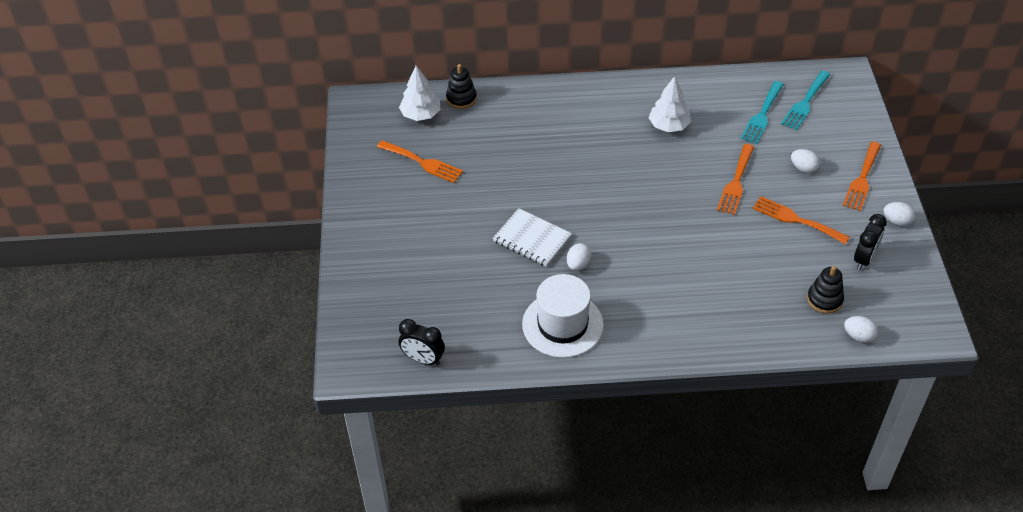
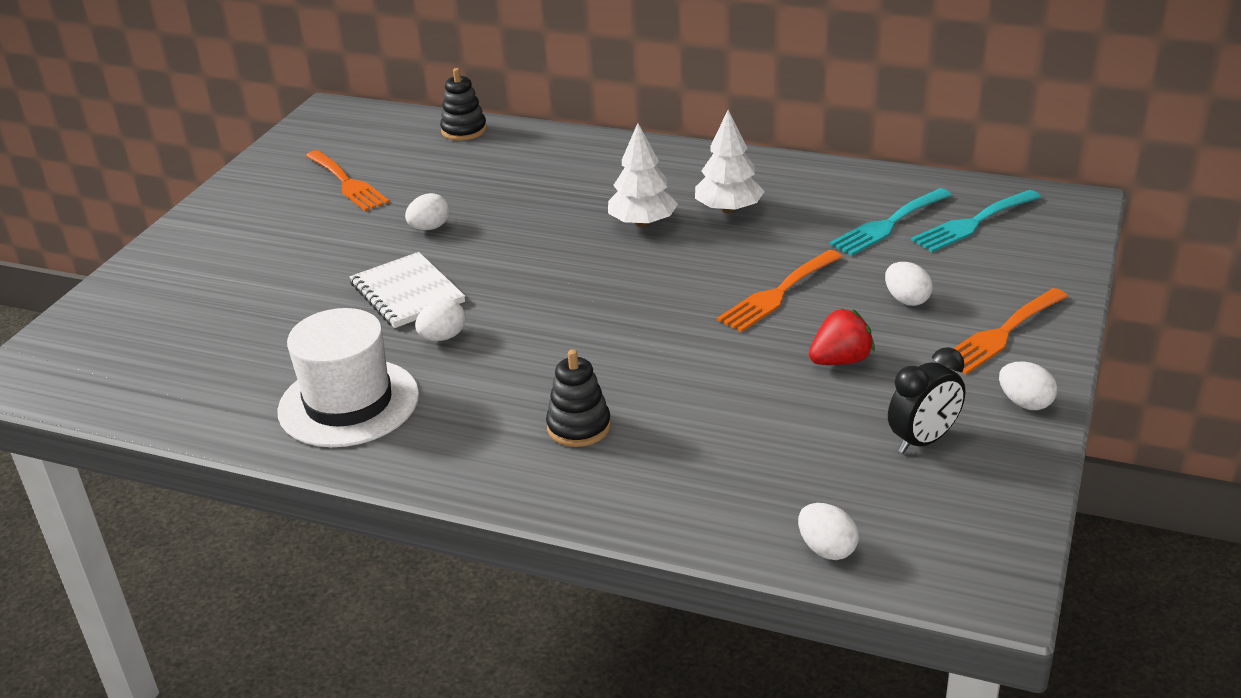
camera: 25 degrees right, 15 degrees down
(421, 114) = (396, 136): white tree -> white tree (643, 223)
(423, 359) = (116, 393): black clock -> none
(505, 186) = (429, 228): none -> white egg
(796, 219) = (840, 360): orange fork -> red strawberry
(824, 299) = (805, 479): black stacking toy -> black stacking toy (579, 427)

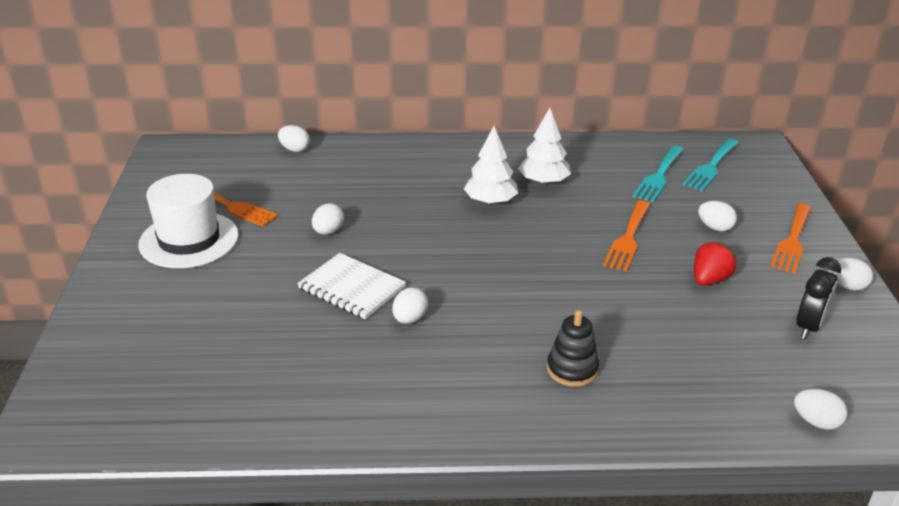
camera: 25 degrees left, 0 degrees up
(348, 403) = (375, 390): white hat -> white hat (189, 240)
(464, 130) = (294, 149): black stacking toy -> white egg

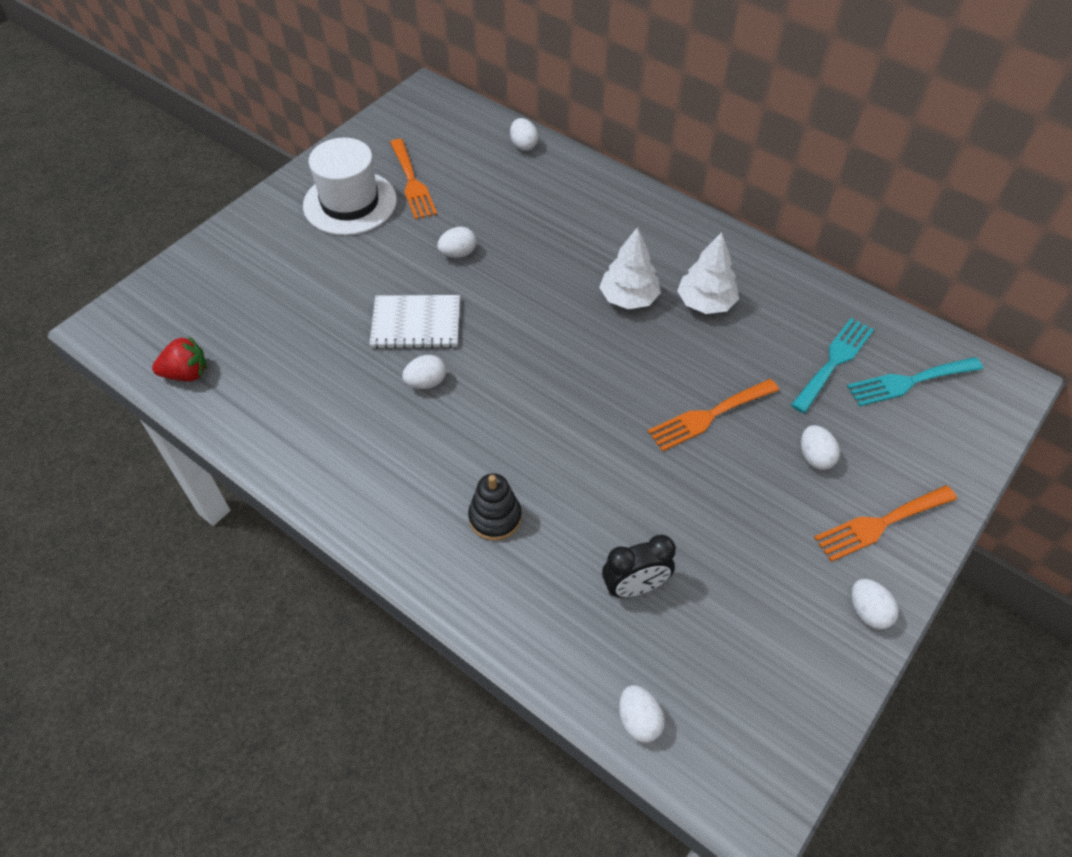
camera: 40 degrees right, 20 degrees up
(352, 288) = (416, 323): white notebook -> white notebook turned 75 degrees counterclockwise
(659, 176) = (834, 361): turquoise fork -> turquoise fork turned 150 degrees clockwise
(709, 279) = (731, 511): red strawberry -> red strawberry (187, 374)
(809, 326) = (764, 626): black clock -> black clock (634, 587)

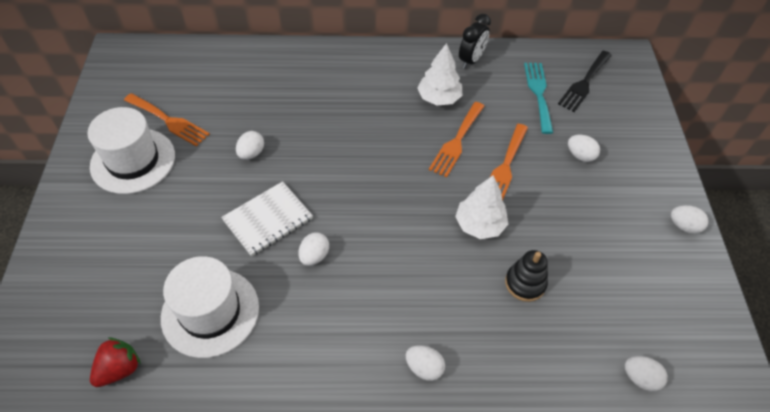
camera: 40 degrees left, 0 degrees up
(294, 374) = (210, 312): none -> white hat
(495, 517) = (445, 316): black stacking toy -> black stacking toy (525, 283)
(523, 145) = (227, 54): white egg -> white egg (424, 368)
(628, 298) = (392, 121): white tree -> white tree (479, 224)
(634, 587) = (563, 299): black clock -> black clock (471, 60)
(880, 524) = (644, 173): orange fork -> orange fork (456, 142)
(909, 382) = (584, 83): turquoise fork -> black fork

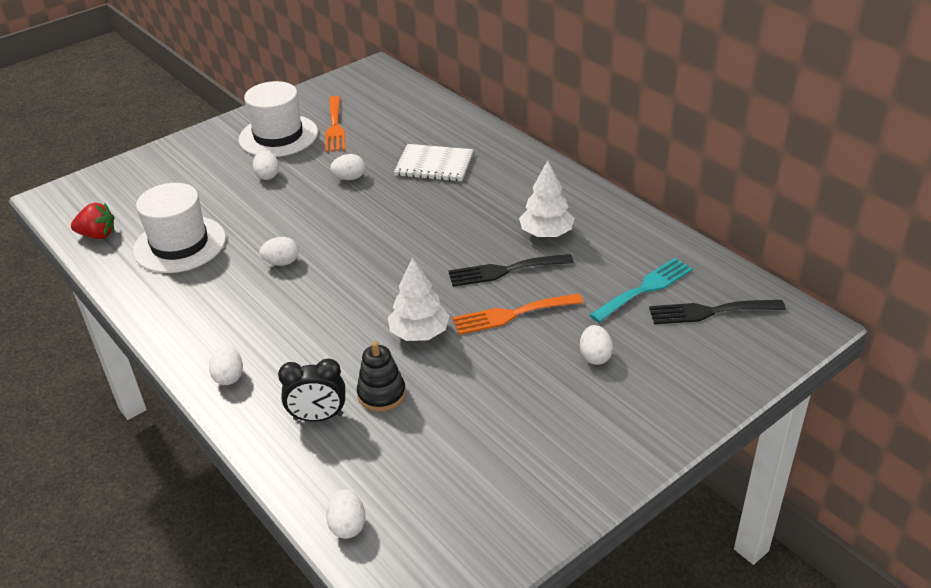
camera: 55 degrees right, 15 degrees down
(268, 219) = (292, 222): white notebook -> white notebook (434, 165)
(456, 142) = (504, 271): orange fork -> black fork
(471, 60) = (627, 226): black clock -> black clock (318, 417)
(683, 226) = (592, 479): white egg -> white egg (267, 175)

